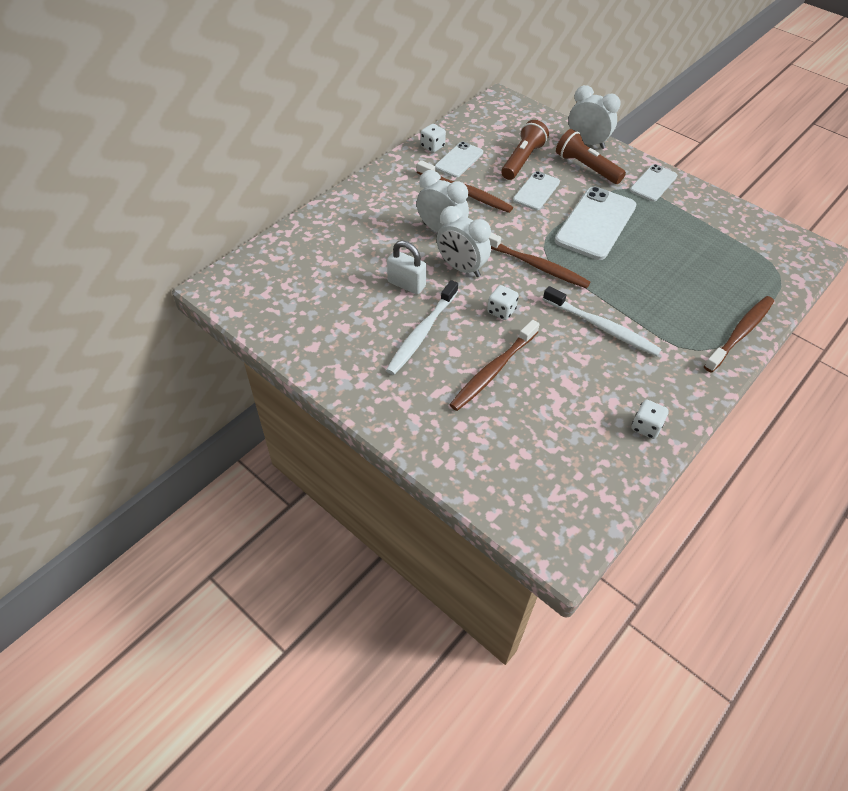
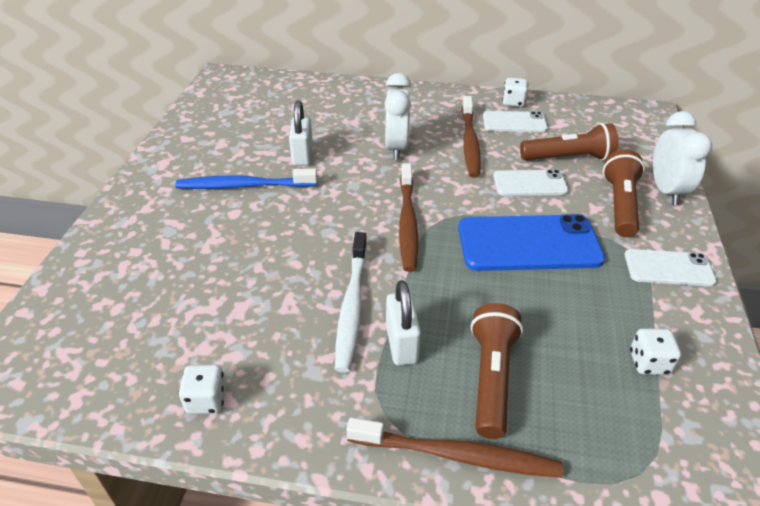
camera: 60 degrees right, 10 degrees down
(421, 333) = (243, 186): white toothbrush -> blue toothbrush
(461, 268) = (355, 177): white clock -> none
(493, 371) = (222, 246): brown toothbrush -> none
(501, 311) = (315, 223): white dice -> white dice (649, 363)
(595, 223) = (528, 243): white phone -> blue phone
(649, 319) = (402, 344): none -> white padlock
(695, 294) = (491, 378): none -> brown flashlight

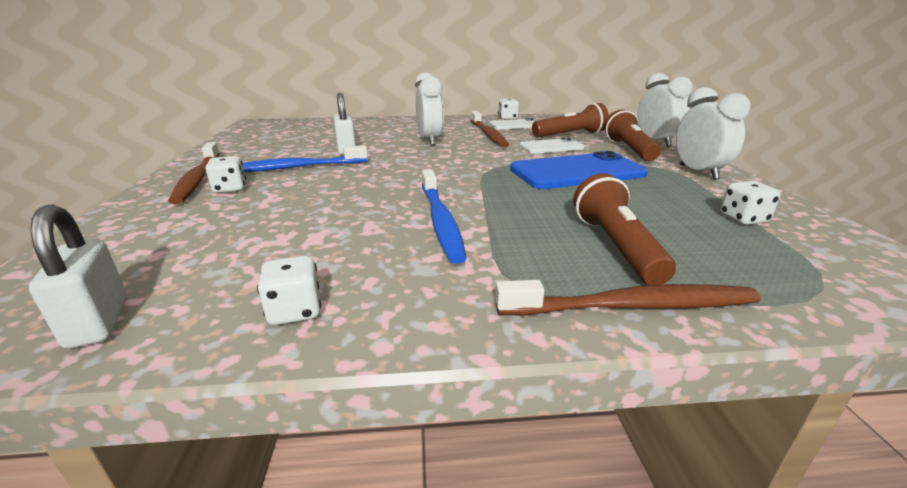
camera: 15 degrees left, 15 degrees down
(180, 216) = (230, 189): none -> white dice
(352, 306) = (440, 221): white toothbrush -> blue toothbrush
(402, 344) = (508, 237): white padlock -> white padlock (99, 322)
(407, 223) = (463, 172): brown toothbrush -> brown toothbrush (197, 179)
(668, 268) = (698, 172): white phone -> white clock

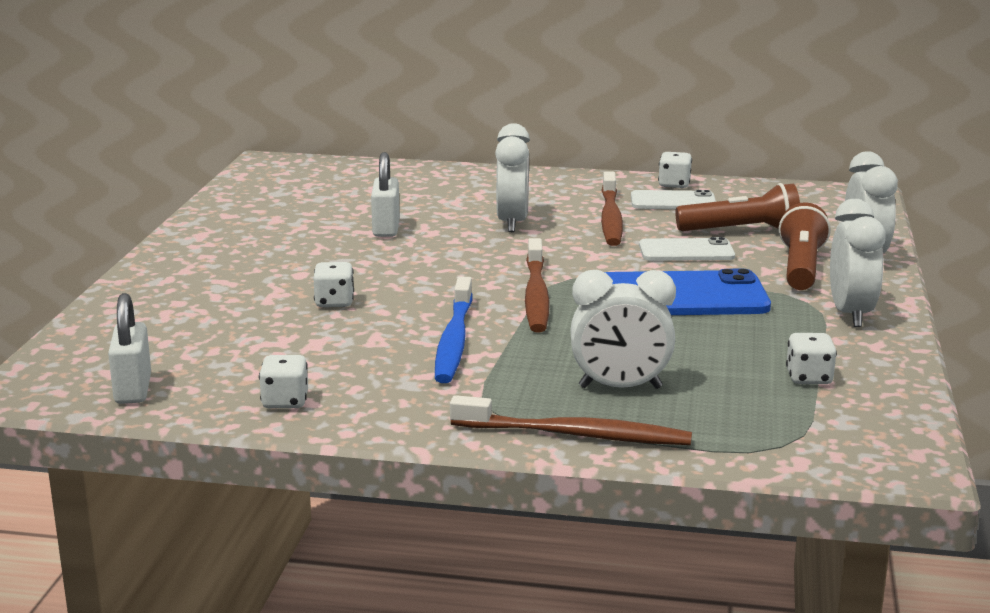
camera: 15 degrees right, 5 degrees down
(197, 179) = (194, 258): brown toothbrush -> brown toothbrush (536, 296)
(230, 189) = (231, 276): white dice -> white dice (334, 302)
(294, 168) = (310, 253): blue toothbrush -> none
(616, 246) = (620, 387): brown flashlight -> white clock

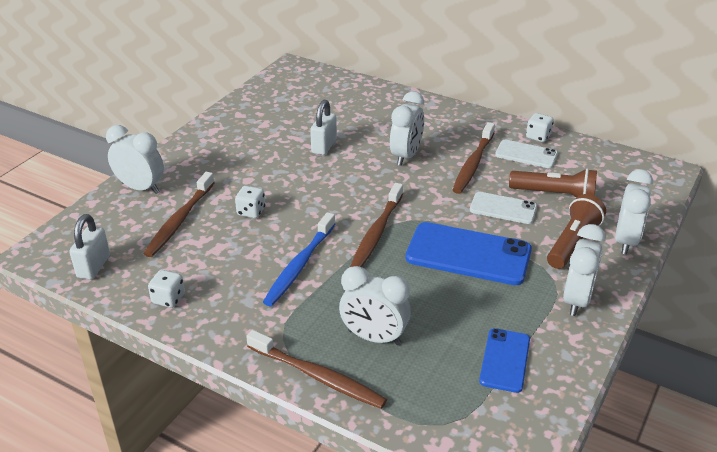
camera: 20 degrees right, 15 degrees up
(137, 304) = (140, 188): none -> white clock
(230, 326) = (179, 220): none -> brown toothbrush
(809, 378) = (505, 360): white dice -> blue phone

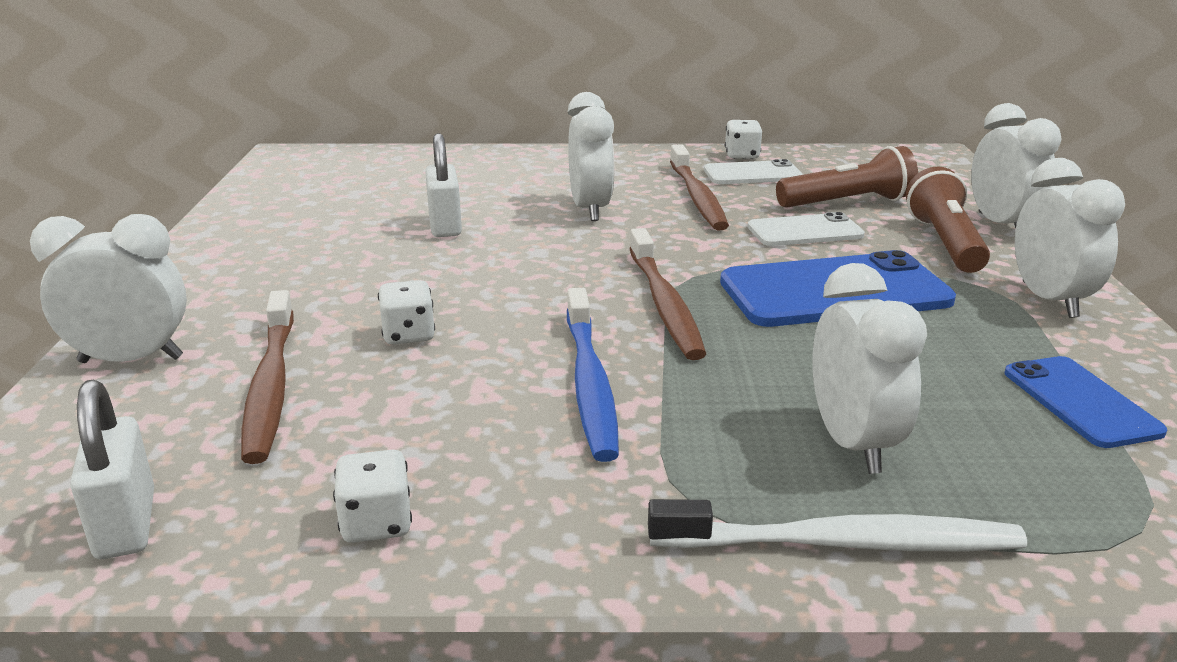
camera: 30 degrees left, 10 degrees down
(318, 376) = (843, 543): brown toothbrush -> white toothbrush
(374, 337) = (852, 443): white clock -> white clock turned 90 degrees counterclockwise

